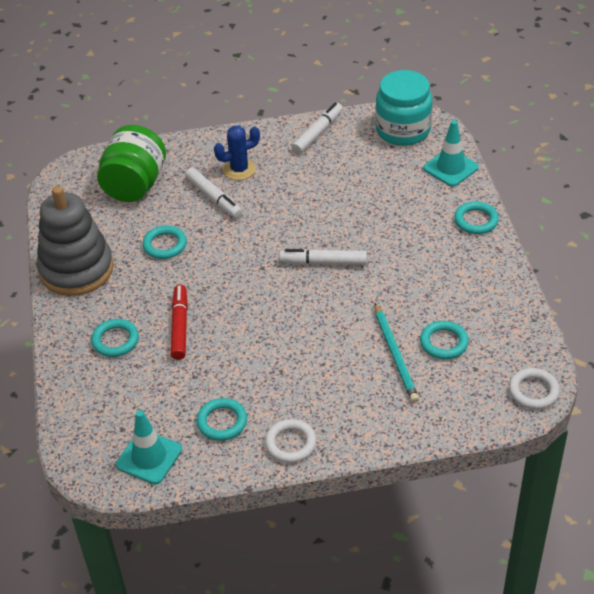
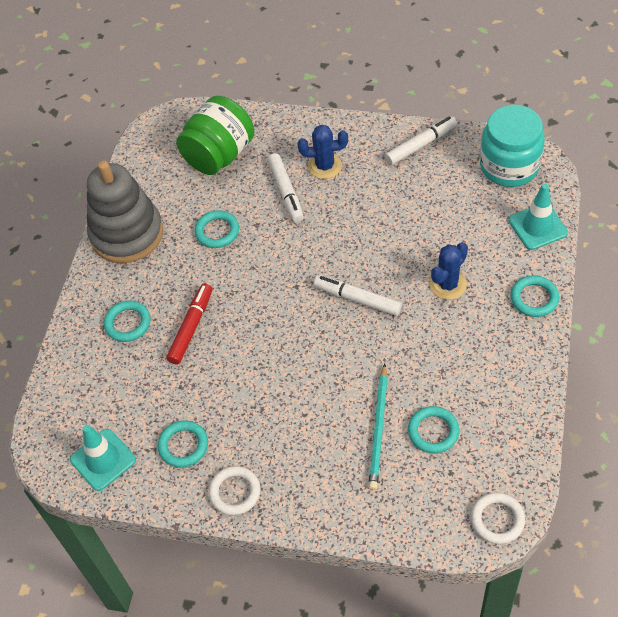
camera: 25 degrees right, 10 degrees up
(397, 230) = (448, 284): none -> blue cactus

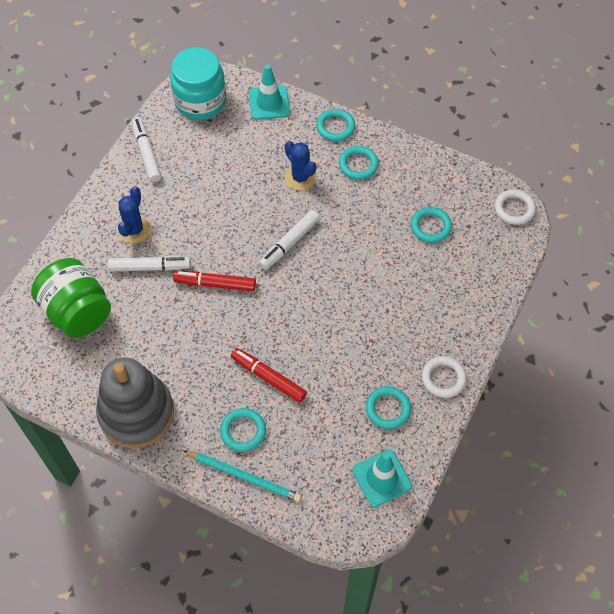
camera: 80 degrees left, 5 degrees up
(217, 231) = (169, 333): turquoise ring -> turquoise ring (358, 164)
(285, 250) = (215, 284): none -> red marker
(378, 429) = (417, 262): turquoise pencil -> turquoise pencil (244, 476)

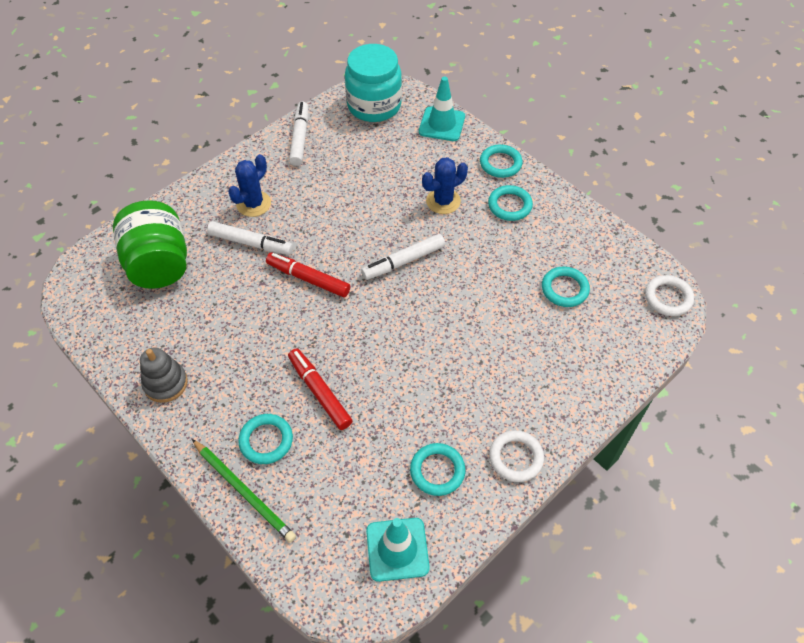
camera: 20 degrees right, 5 degrees down
(136, 413) = (165, 383): grey stacking toy -> grey stacking toy, size x0.51
(244, 476) = (244, 491): turquoise pencil -> green pencil
(300, 177) = (443, 201): blue cactus -> blue cactus turned 75 degrees clockwise

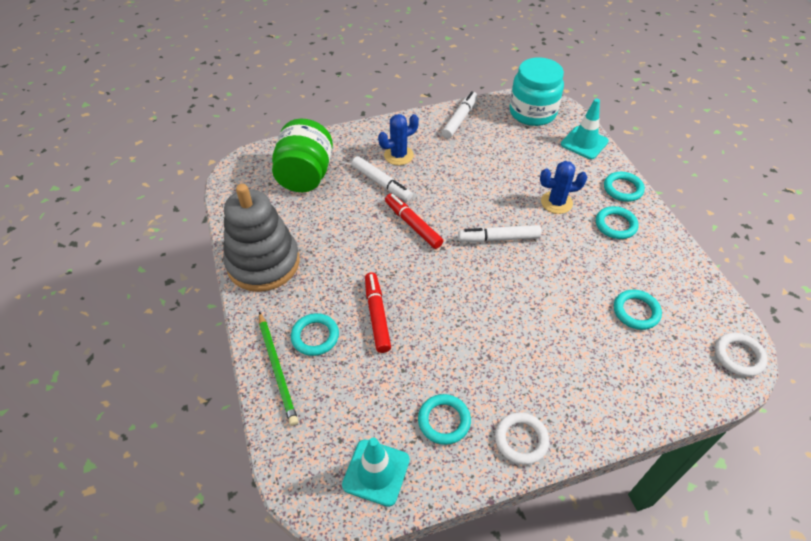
camera: 25 degrees right, 5 degrees down
(165, 383) = (263, 263): grey stacking toy -> grey stacking toy, size x1.95

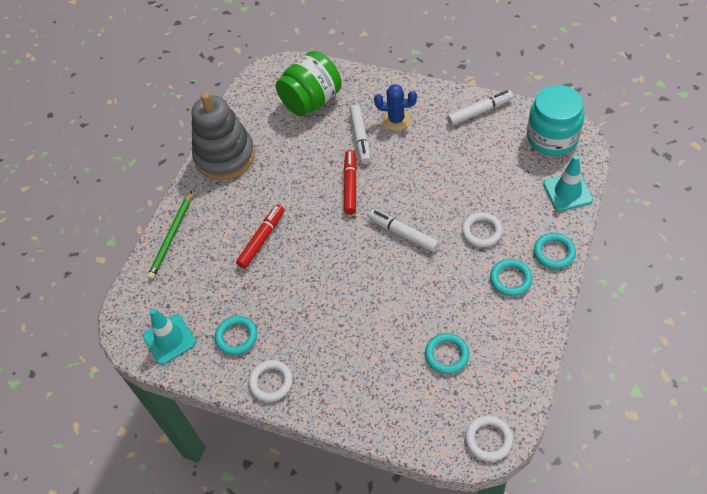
camera: 45 degrees right, 5 degrees up
(315, 336) = (211, 229): turquoise ring -> none
(556, 202) = (481, 231): blue cactus -> white ring

